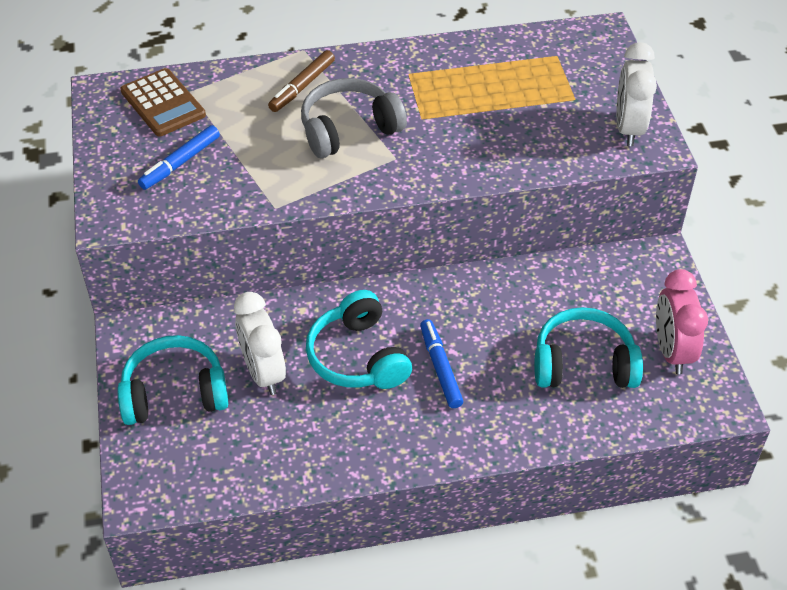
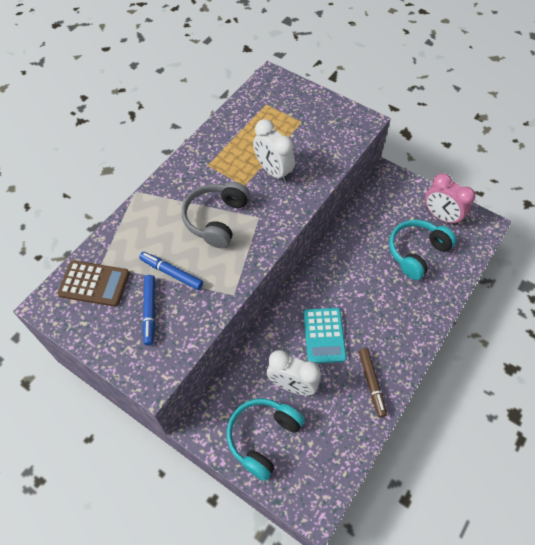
camera: 45 degrees left, 10 degrees up
(302, 87) = (162, 213): brown marker -> brown marker (371, 383)
(358, 357) = (324, 335): turquoise headphones -> turquoise calculator
(440, 368) = (364, 307): blue marker -> blue marker (171, 273)
(628, 128) = (342, 120): white clock -> white clock (273, 171)

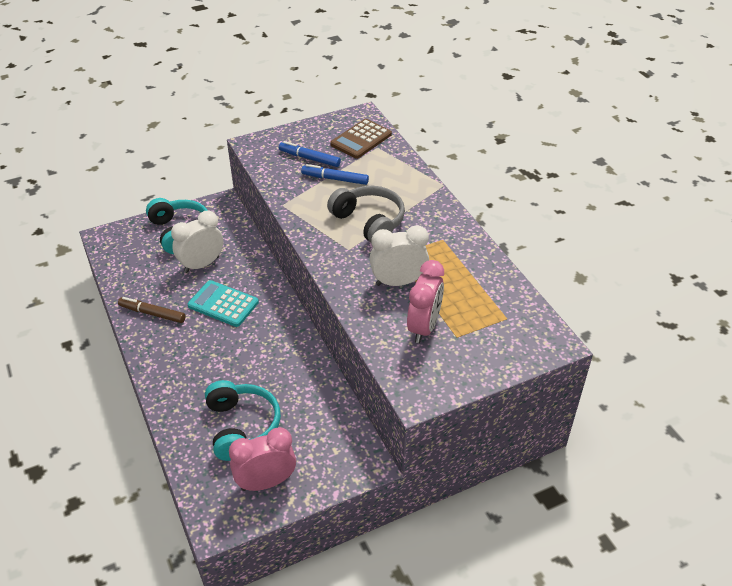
camera: 120 degrees right, 15 degrees down
(171, 273) = (335, 179): blue marker -> blue marker turned 135 degrees counterclockwise
(306, 140) = (424, 327): none -> pink clock

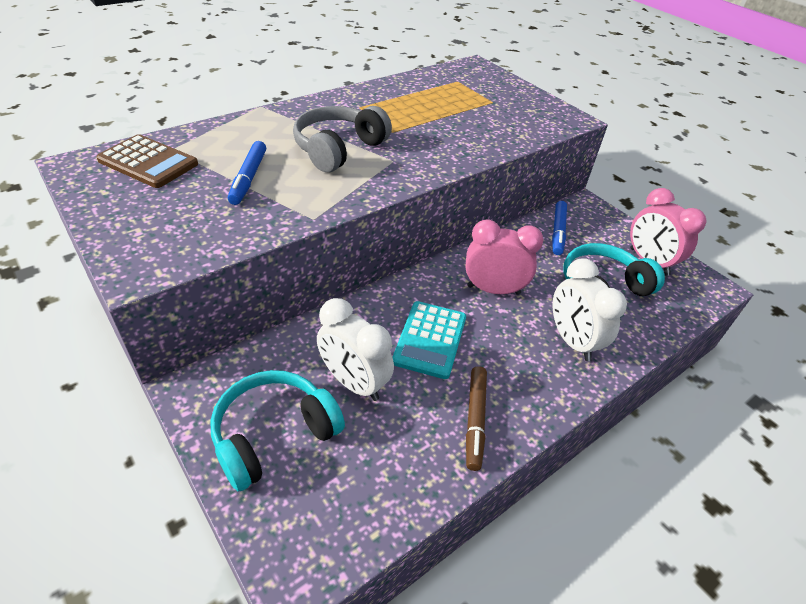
camera: 105 degrees left, 0 degrees up
(309, 158) = (193, 204): blue marker -> blue marker (558, 232)
(398, 282) = (435, 129): white clock -> white clock (572, 341)
(424, 327) = (491, 116): pink clock -> pink clock (493, 290)

